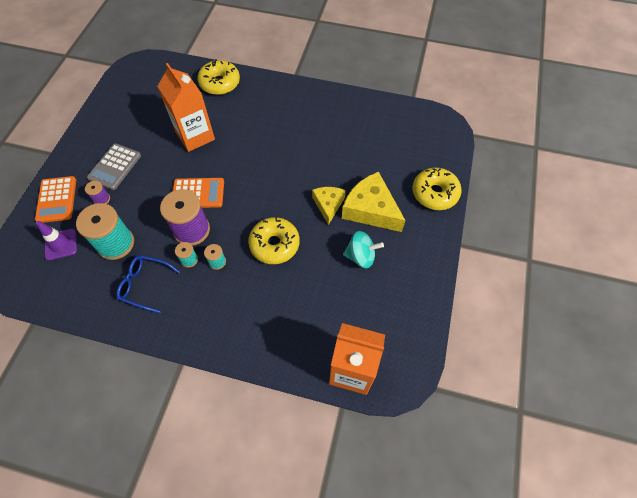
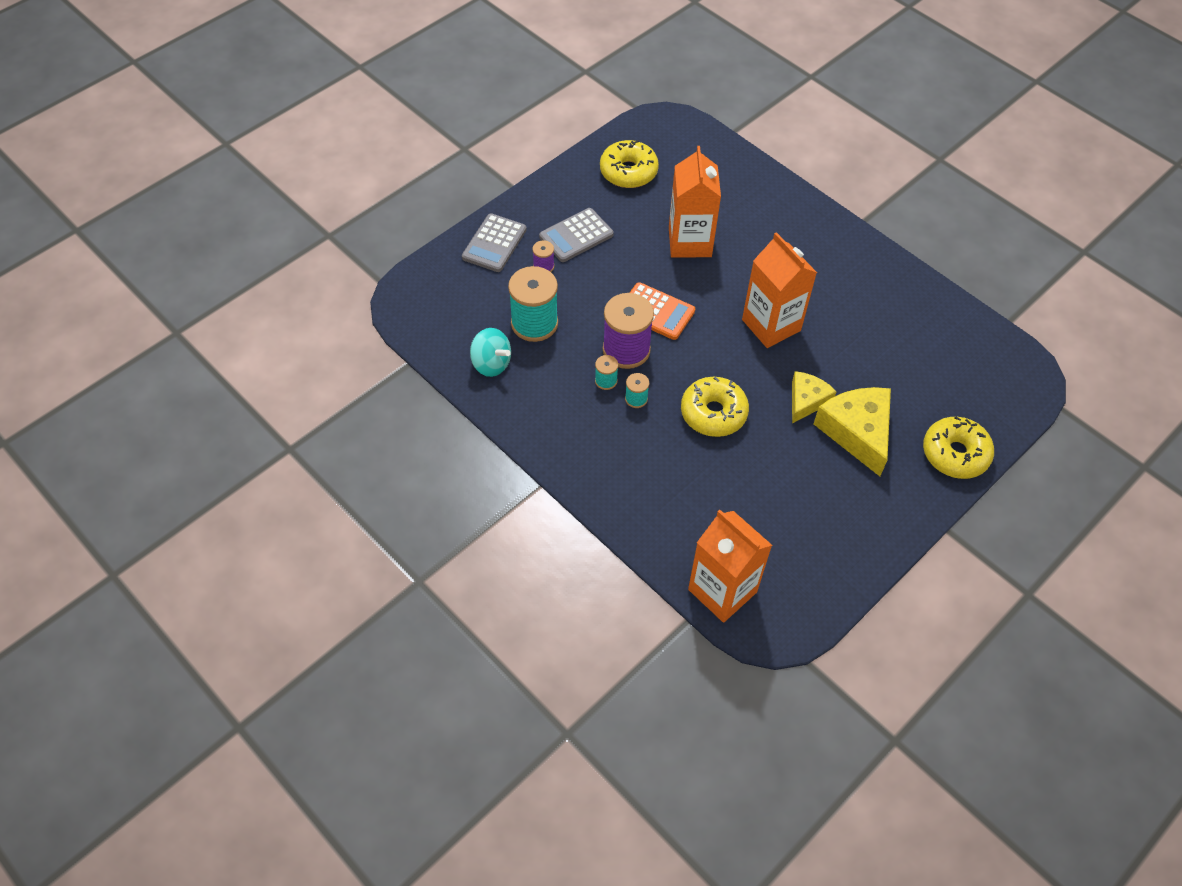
camera: 30 degrees right, 5 degrees down
(56, 200) = (494, 243): orange calculator -> grey calculator
(61, 244) = (475, 295): purple traffic cone -> none
(145, 284) = (543, 383): blue glasses -> none
(220, 83) = (757, 189): yellow donut -> yellow donut (628, 172)
(278, 166) = (771, 325): none -> orange carton
(361, 256) = (810, 478): turquoise spinning top -> turquoise spinning top (491, 364)

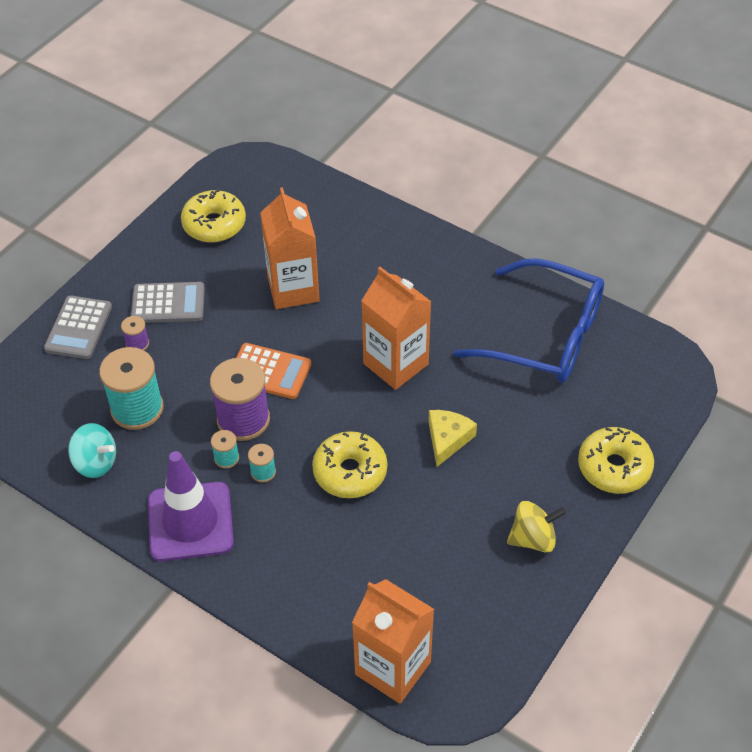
camera: 10 degrees left, 5 degrees down
(565, 430) = (190, 522): none -> purple traffic cone
(576, 235) = (168, 303): grey calculator -> grey calculator turned 135 degrees counterclockwise
(857, 432) = (507, 463): yellow cheese -> none
(868, 503) = (533, 538): none -> yellow spinning top
(913, 324) = (545, 336): none -> blue glasses

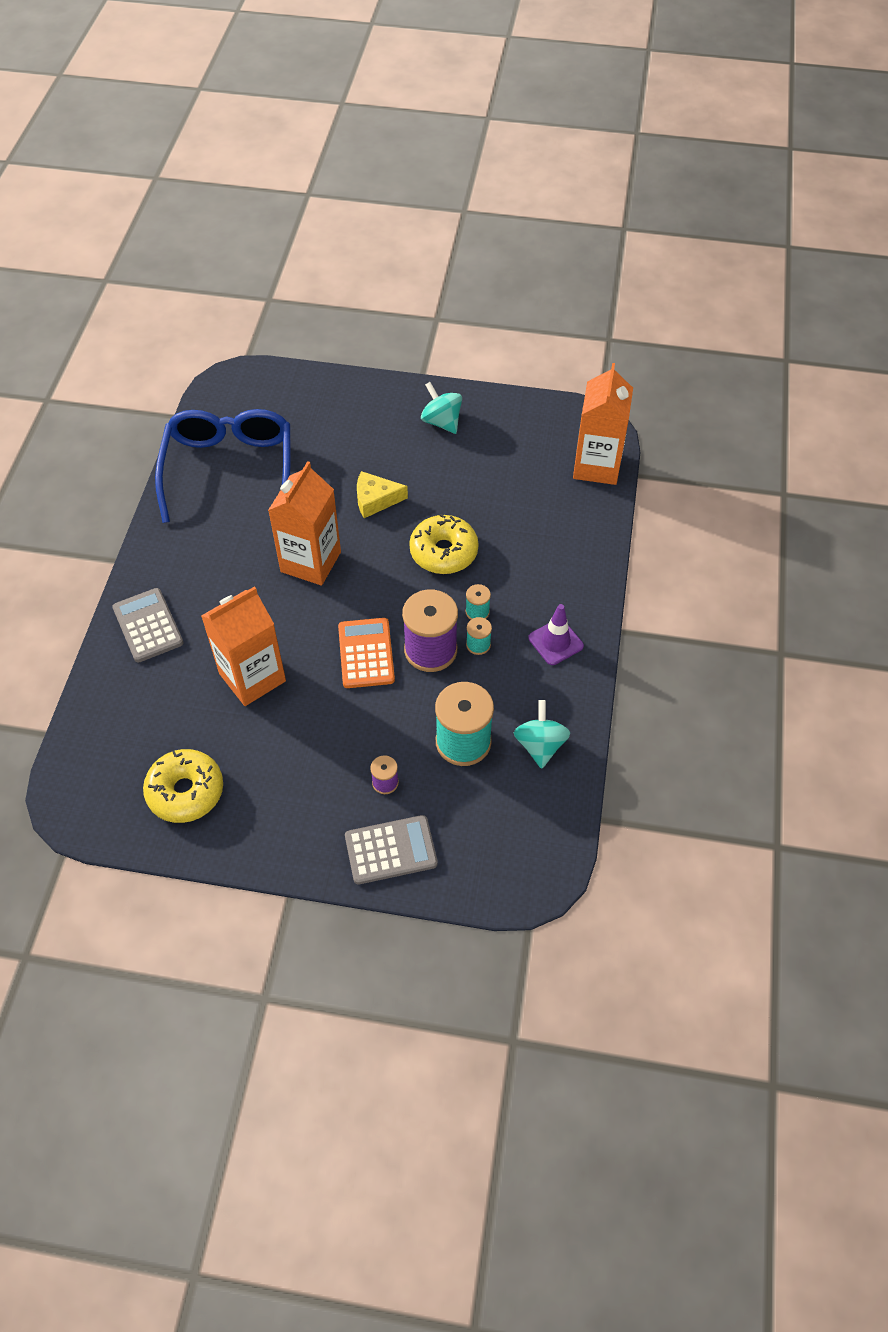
camera: 115 degrees left, 5 degrees up
(168, 303) = (319, 781): grey calculator -> grey calculator (148, 625)
(190, 522) = (555, 642): purple traffic cone -> purple traffic cone, size x0.56
(533, 538) = (441, 422): yellow spinning top -> turquoise spinning top
(614, 467) = (350, 394): yellow donut -> none

